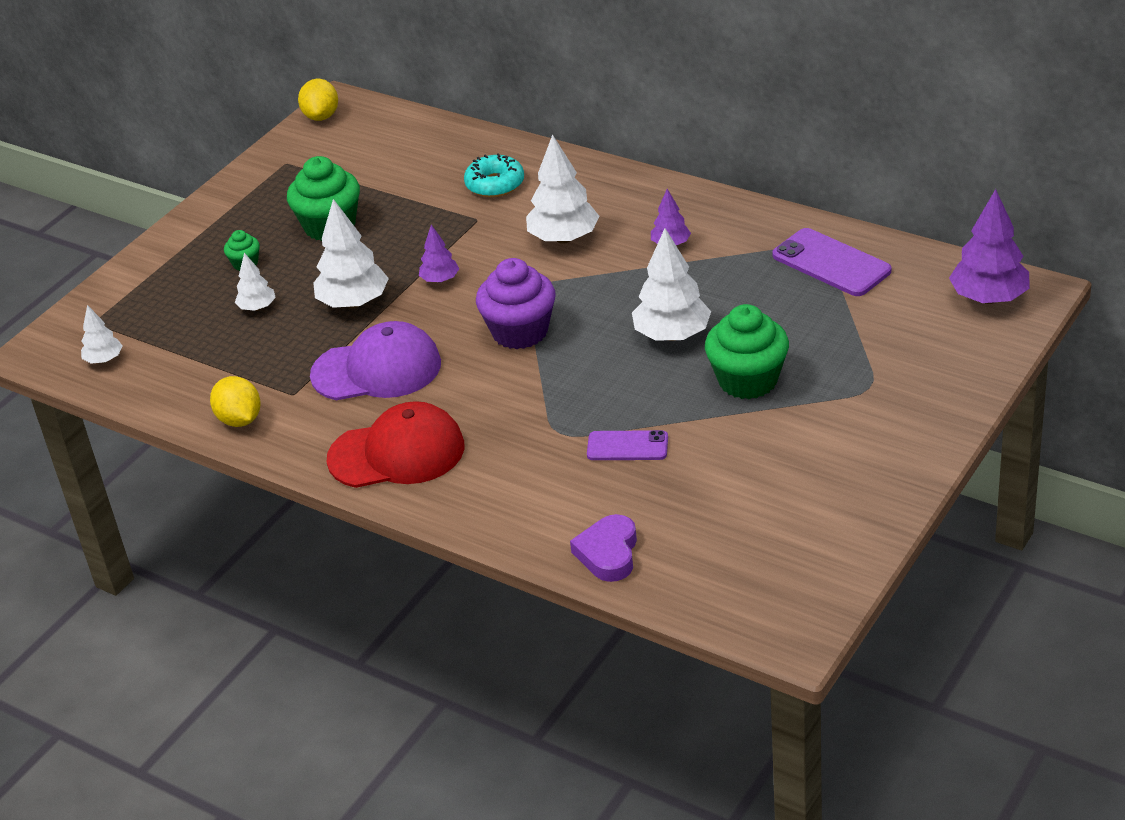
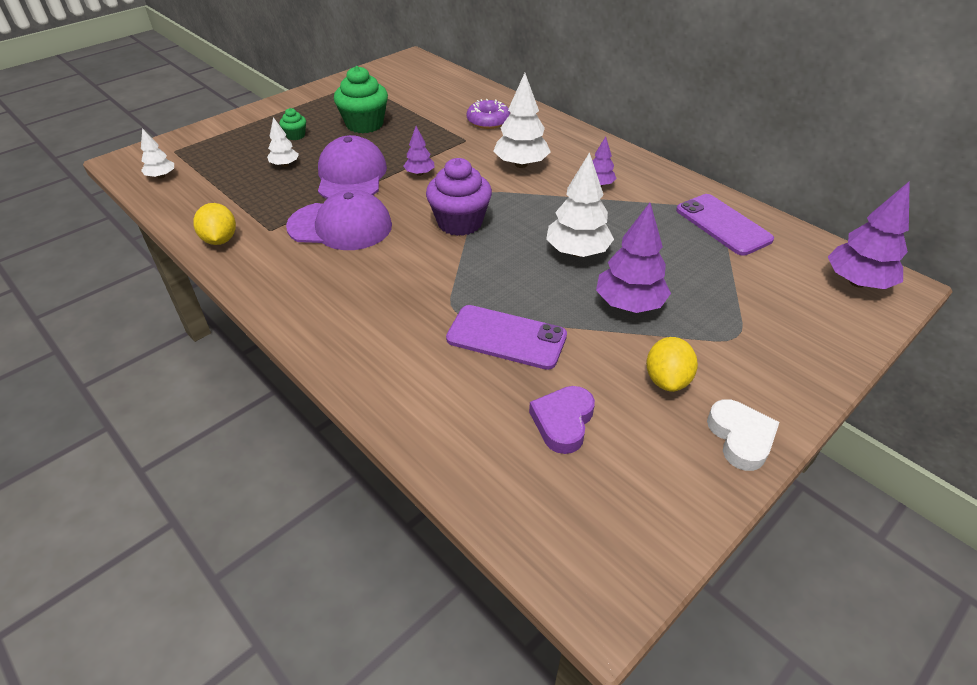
camera: 10 degrees right, 5 degrees up
(321, 116) = (397, 62): yellow lemon -> yellow lemon (667, 380)
(353, 302) = (351, 176): white tree -> purple cap
(397, 453) = (318, 295): red cap -> none
(495, 184) = (488, 121): turquoise donut -> purple donut
(608, 553) = (448, 439): purple heart -> purple heart (563, 422)
(627, 446) = (506, 337): purple phone -> purple phone, size x1.58
(748, 380) = (629, 304): green cupcake -> purple tree
(889, 482) = (740, 438): none -> white heart

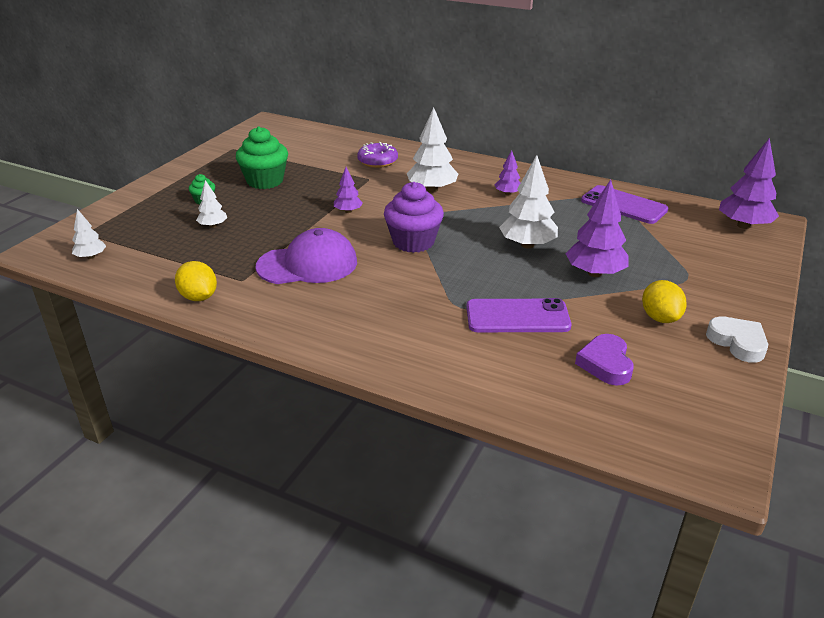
camera: 20 degrees left, 10 degrees down
(351, 176) = (286, 223): purple cap -> none

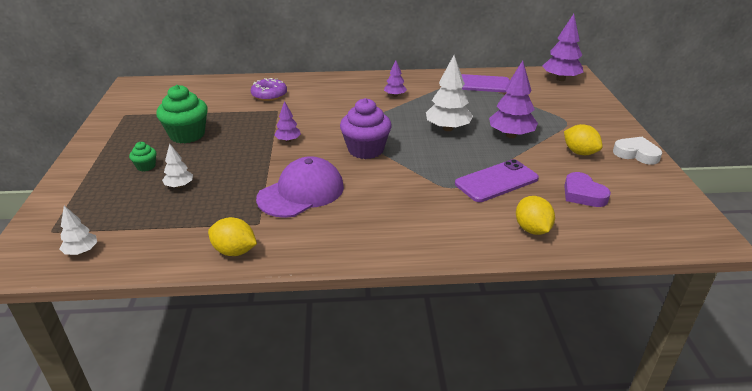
camera: 30 degrees left, 0 degrees up
(432, 190) = (336, 106): white tree -> none
(498, 378) = (532, 229): none -> yellow lemon

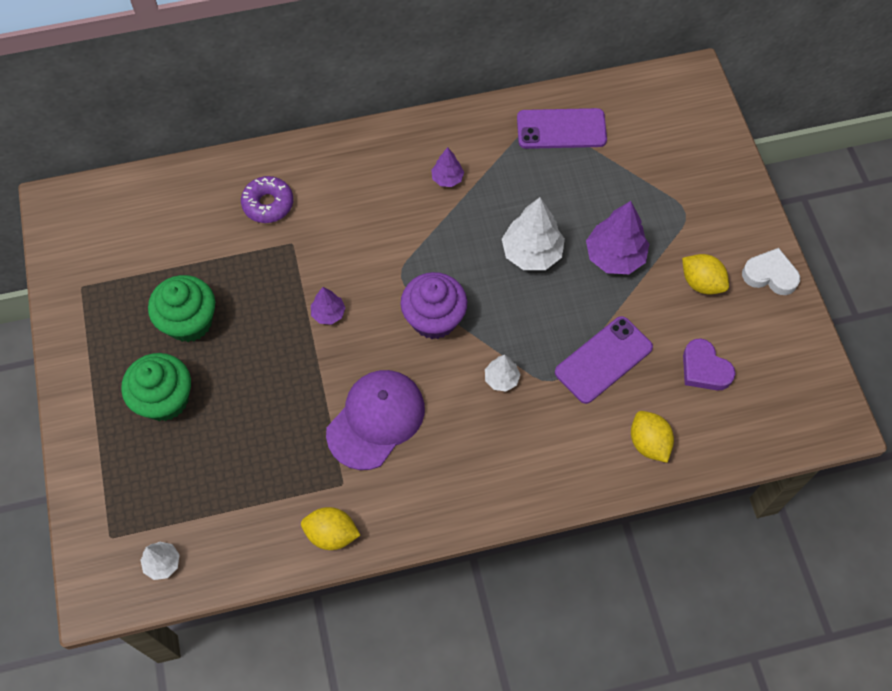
camera: 10 degrees left, 30 degrees up
(146, 166) = (165, 399): green cupcake -> green cupcake, size x2.07
(179, 186) = (224, 431): white tree -> white tree (501, 379)
(560, 79) = (676, 97): purple tree -> none

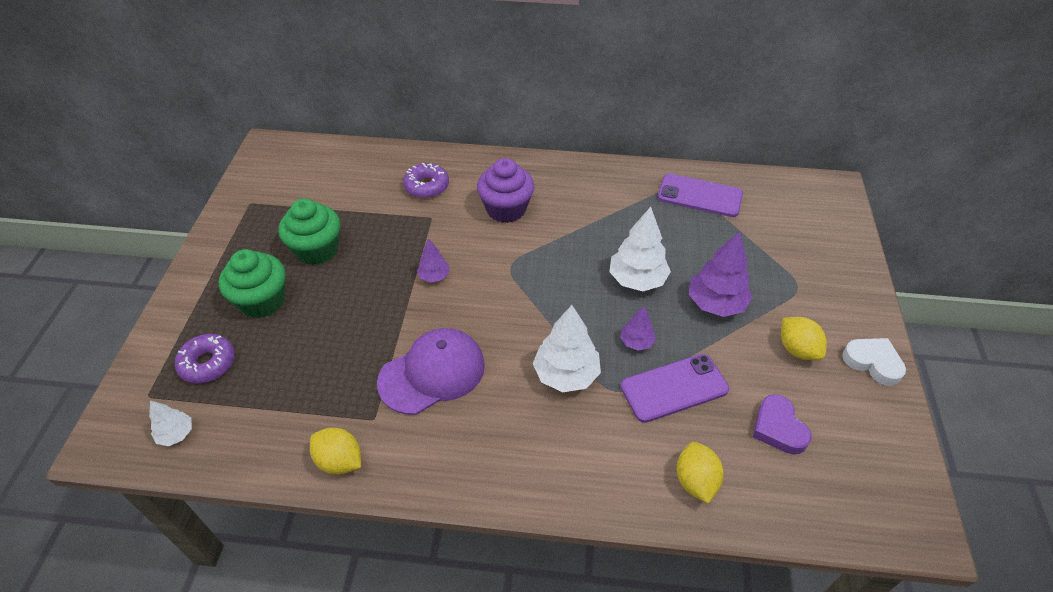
camera: 20 degrees right, 15 degrees down
(149, 484) = (208, 363): none -> purple donut
(434, 319) = (525, 306): purple cupcake -> purple cupcake (506, 209)
(447, 178) = (584, 206): purple tree -> purple tree (636, 342)
(501, 379) = (566, 374): white tree -> white tree, size x1.83

